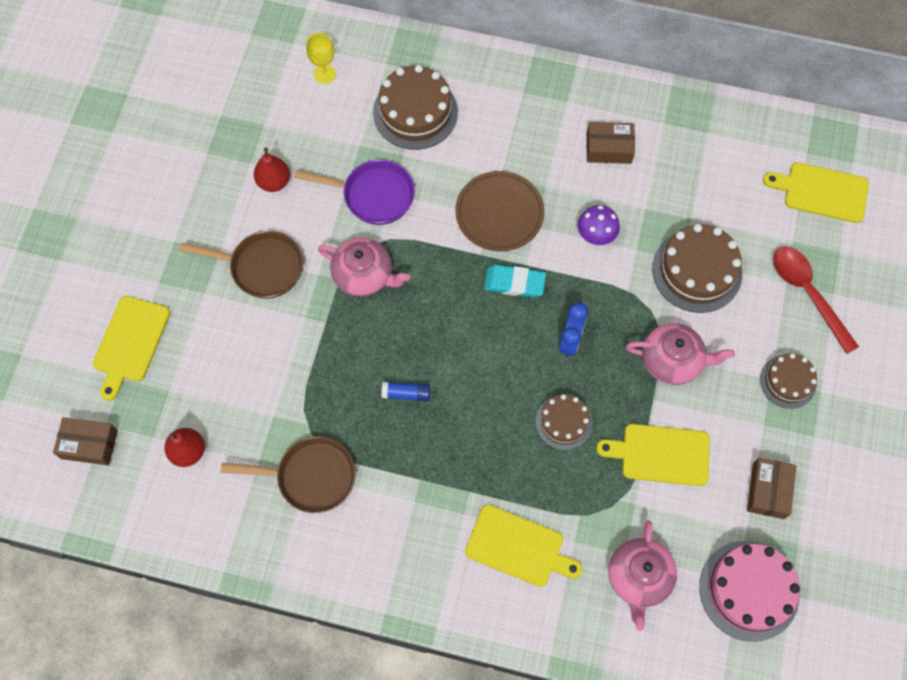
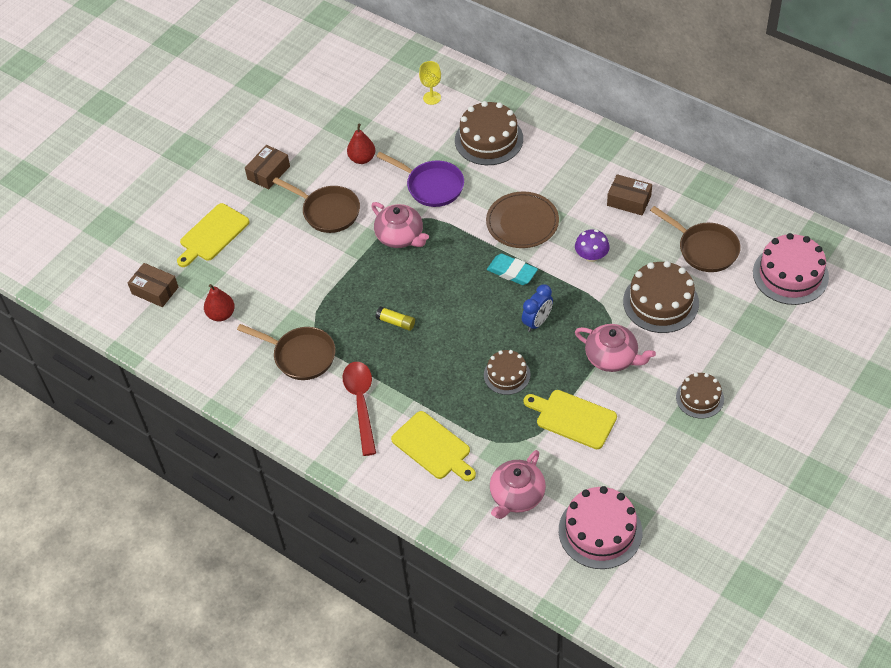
camera: 25 degrees right, 15 degrees down
(406, 394) = (396, 322): blue glue stick -> yellow glue stick
(717, 187) = (704, 249): none -> brown pan
(768, 491) = (648, 468): brown box -> brown box (268, 172)
(807, 293) = (745, 341): red spoon -> red spoon (361, 403)
(821, 192) = (790, 274): yellow cutting board -> pink cake

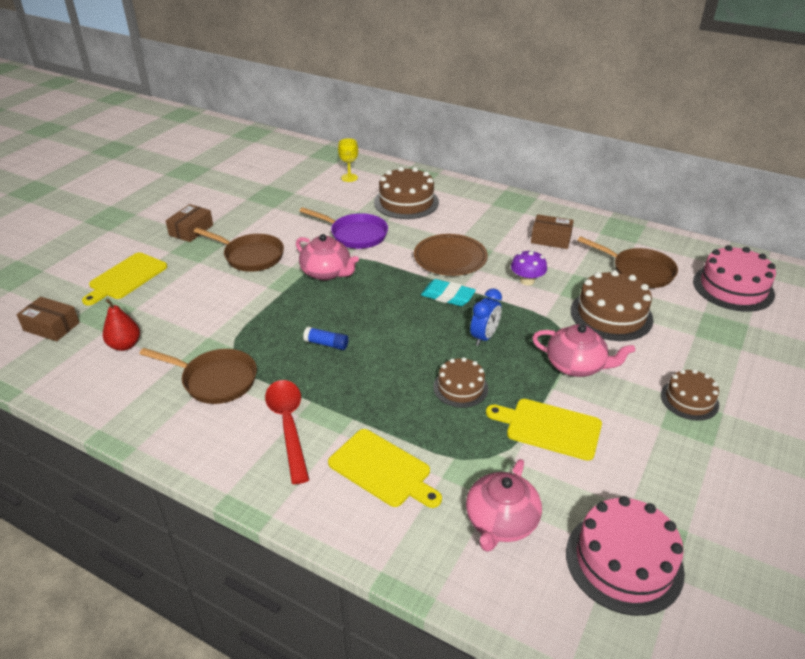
camera: 10 degrees left, 15 degrees down
(362, 159) = (285, 218): red pear -> none
(396, 322) = (326, 344): yellow glue stick -> blue glue stick

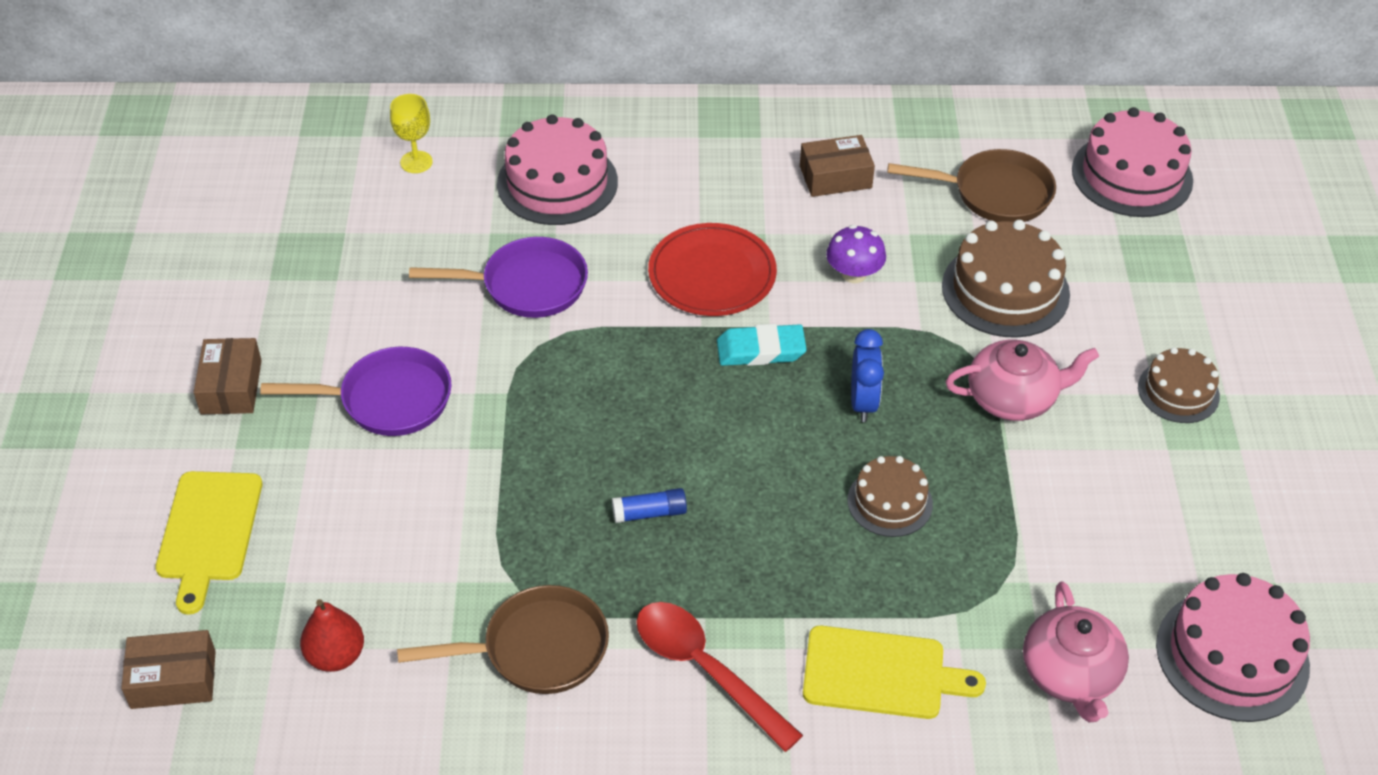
camera: 30 degrees left, 10 degrees up
(250, 256) = (388, 400): brown pan -> purple pan
(326, 272) = (542, 381): pink teapot -> none
(406, 202) = (557, 182): brown cake -> pink cake
(450, 258) = (712, 274): brown plate -> red plate
(549, 428) = (1041, 513): yellow cutting board -> none

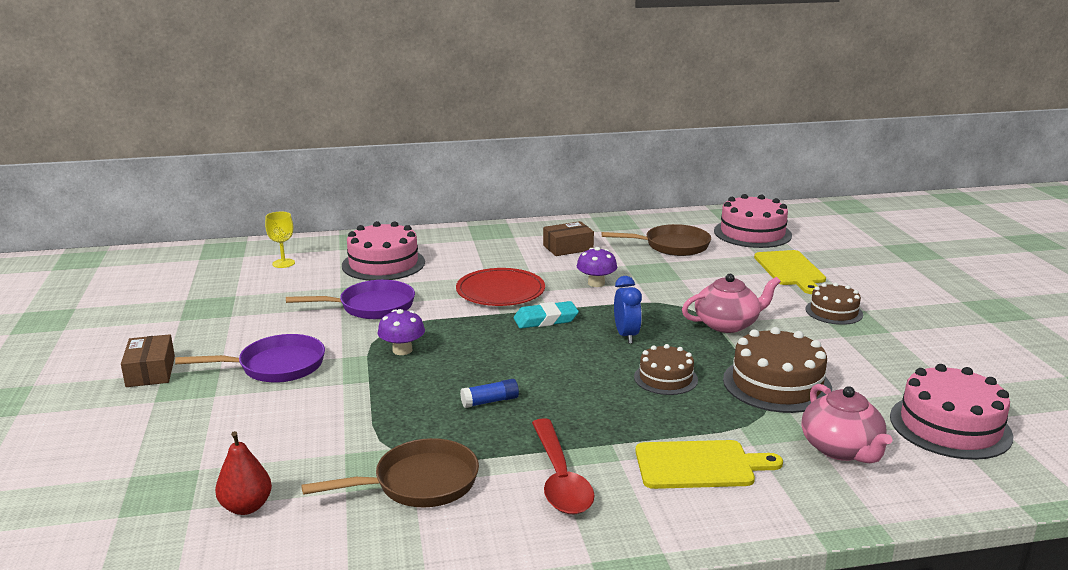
camera: 10 degrees left, 25 degrees down
(173, 679) = (97, 539): brown box -> none
(208, 532) = (131, 448): yellow cutting board -> yellow cutting board (790, 270)
(554, 390) = (402, 350): none -> purple mushroom
(704, 669) = (560, 479): red spoon -> red spoon turned 135 degrees counterclockwise
(1005, 290) = (698, 281): brown cake -> brown cake (777, 384)

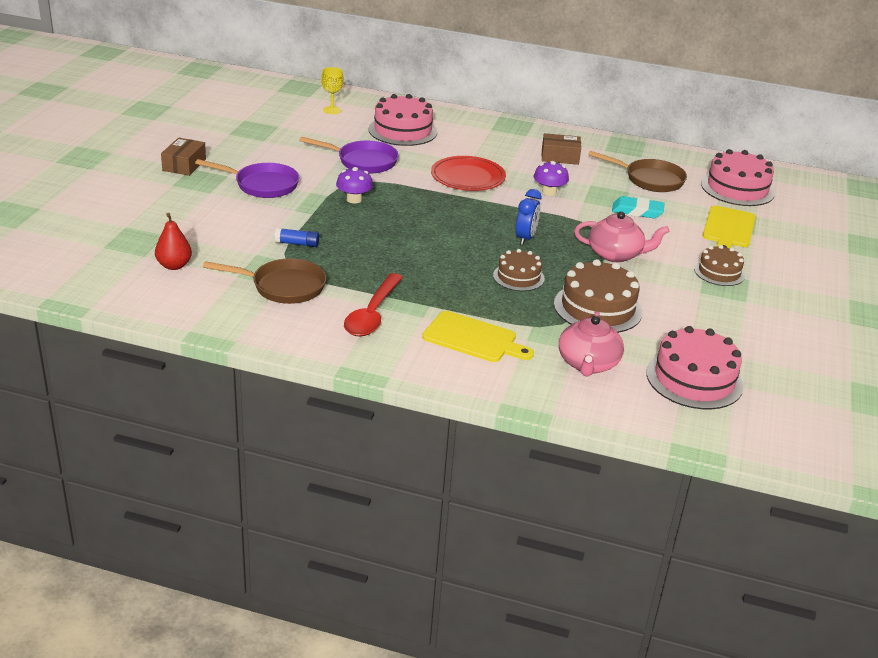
camera: 25 degrees right, 10 degrees up
(490, 401) = (378, 252): blue glue stick -> blue glue stick (297, 244)
(545, 319) = (478, 208): turquoise eraser -> turquoise eraser (637, 211)

